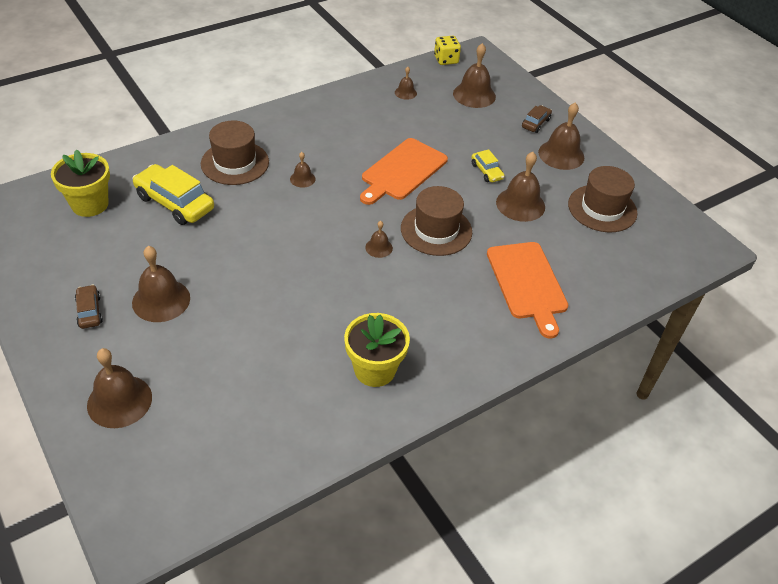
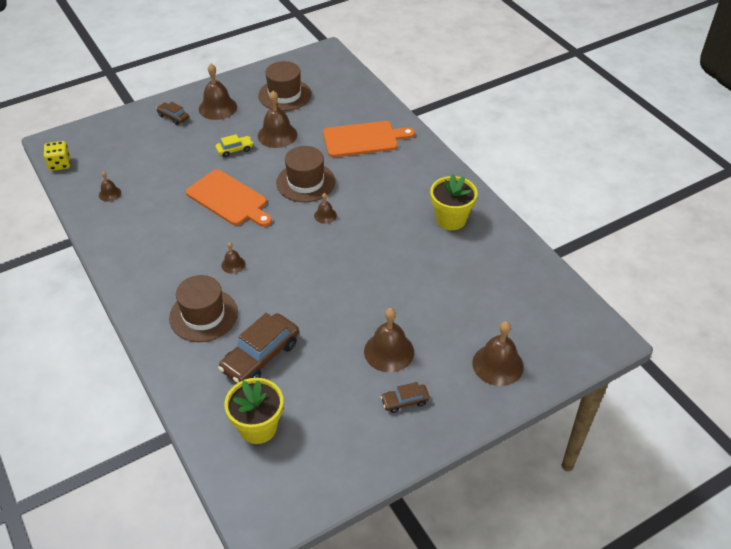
camera: 85 degrees left, 0 degrees up
(175, 203) = (260, 356): yellow car -> brown car
(474, 95) = (123, 149): brown bell -> none

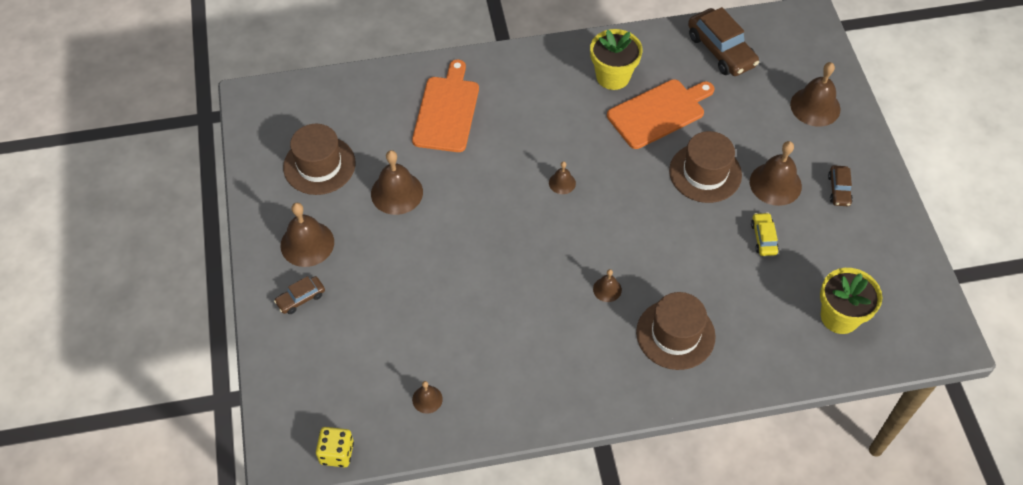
camera: 70 degrees left, 10 degrees up
(229, 199) = (494, 270): orange cutting board -> orange cutting board (659, 112)
(235, 150) = (404, 243): yellow car -> yellow car (763, 238)
(260, 356) = (750, 294): brown car -> brown car (721, 50)
(305, 182) = (498, 186): brown hat -> brown hat (705, 173)

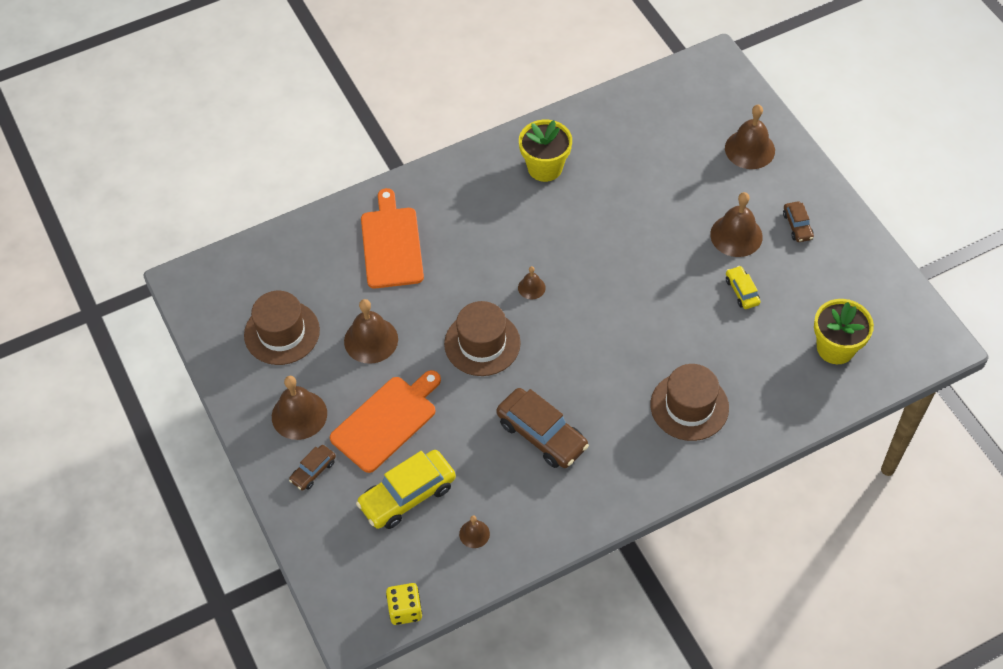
camera: 15 degrees left, 0 degrees up
(378, 345) = (407, 495): none -> yellow car
(607, 289) = (610, 380): brown bell -> none
(659, 112) = (602, 193): orange cutting board -> orange cutting board (386, 421)
(705, 173) = (666, 242): brown hat -> brown hat (482, 343)
(721, 50) = (641, 115): brown car -> brown car (541, 435)

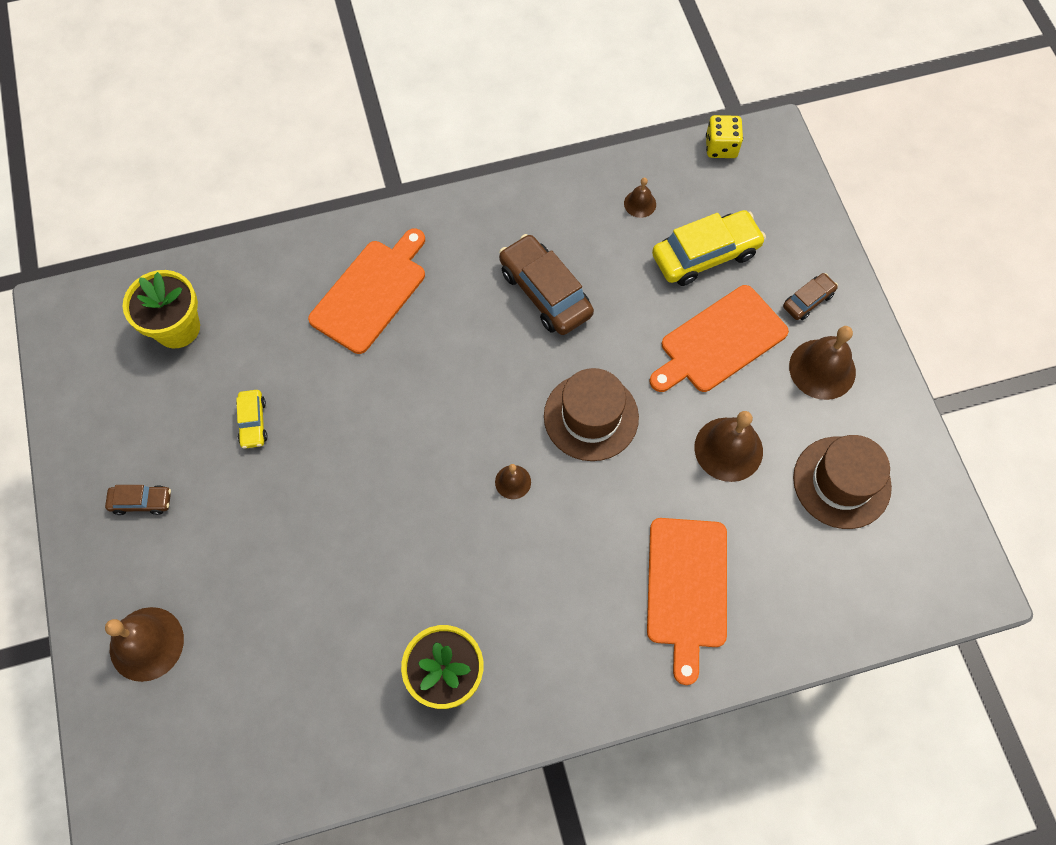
camera: 170 degrees left, 10 degrees up
(689, 406) = (371, 292): brown hat -> orange cutting board
(736, 235) = (226, 504): brown bell -> none
(797, 226) = (141, 502): brown car -> brown car turned 90 degrees clockwise

